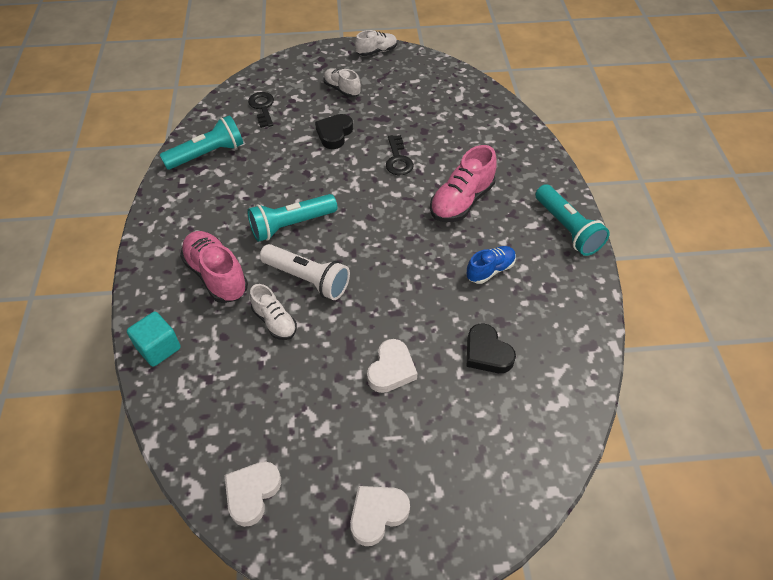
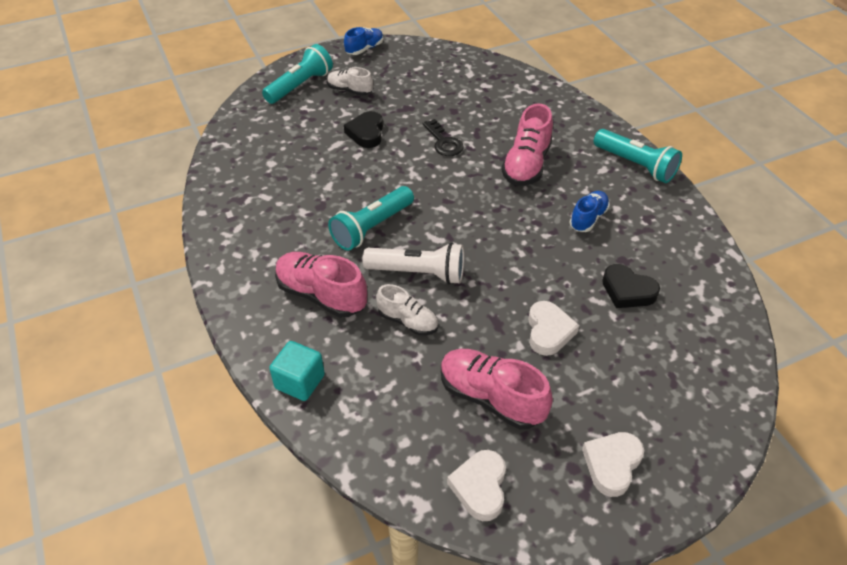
camera: 20 degrees left, 5 degrees down
(207, 154) = (242, 182): turquoise flashlight -> turquoise flashlight (300, 86)
(262, 107) = (276, 125): black key -> none
(306, 415) = (491, 398): none -> pink shoe
(376, 51) = (364, 49): white shoe -> blue shoe

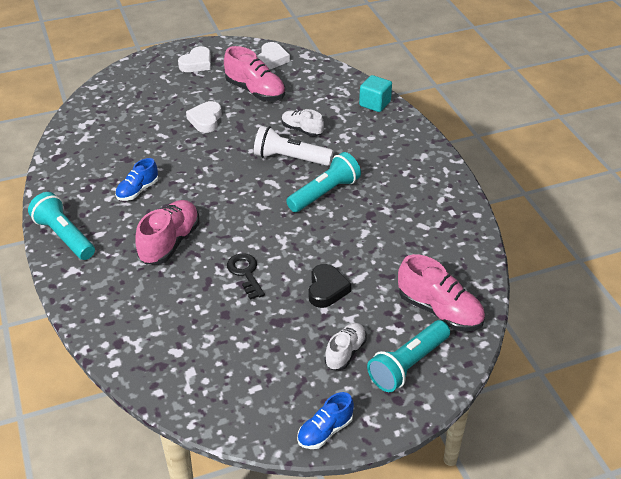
camera: 175 degrees left, 5 degrees down
(321, 295) = (364, 148): pink shoe -> pink shoe (440, 311)
(349, 91) = (345, 352): white shoe -> white shoe turned 90 degrees counterclockwise
(627, 291) = (137, 139): black heart -> none

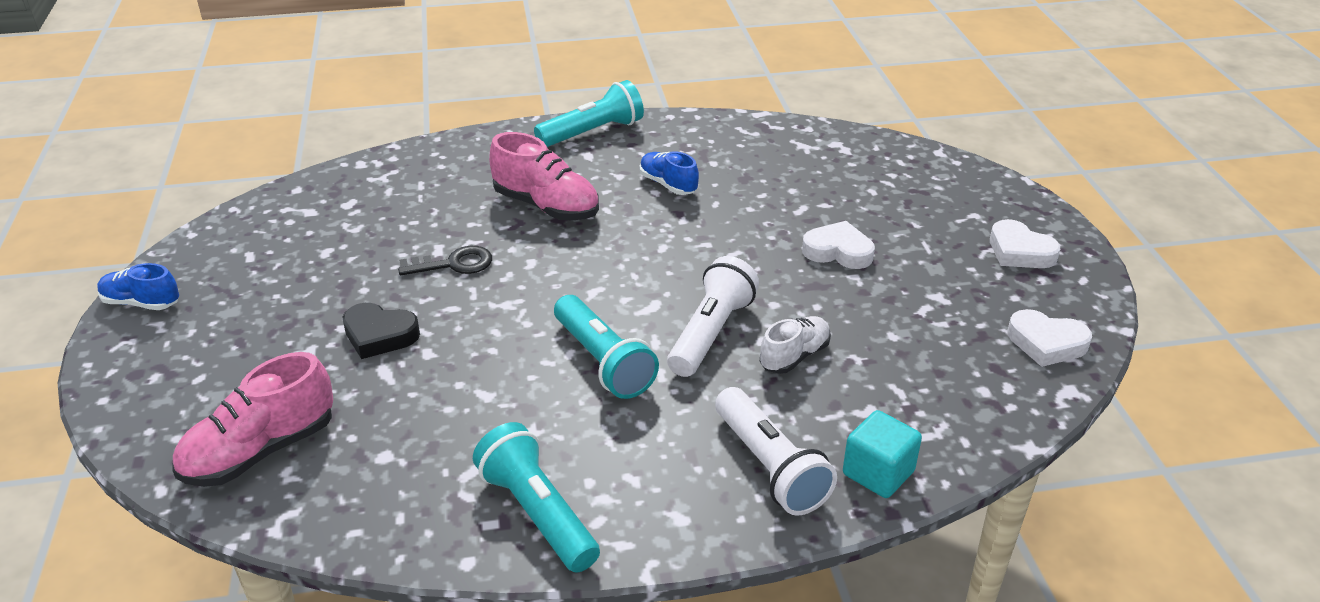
camera: 100 degrees right, 5 degrees down
(255, 91) = (927, 312): pink shoe -> none
(325, 431) = (141, 303): blue shoe -> blue shoe turned 45 degrees counterclockwise
(345, 352) = (250, 337): white shoe -> none
(382, 133) = (769, 467): none -> white flashlight
(408, 364) = (184, 394): turquoise flashlight -> turquoise flashlight (538, 513)

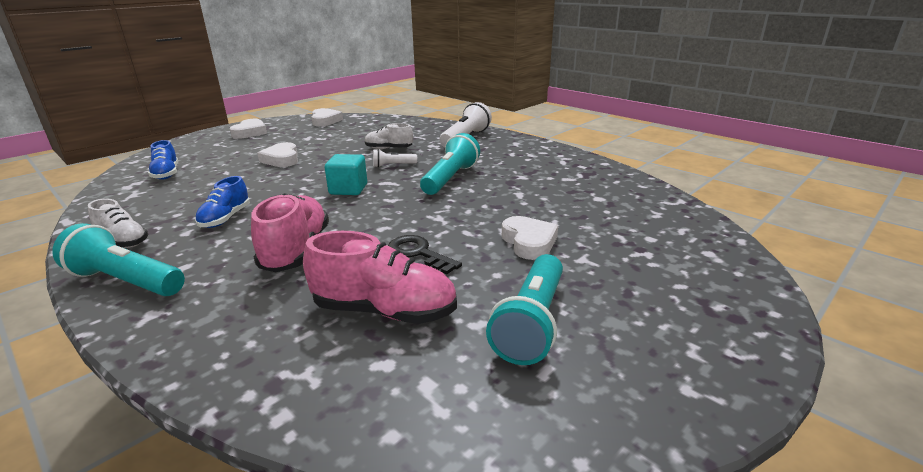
camera: 125 degrees left, 10 degrees down
(141, 303) = (702, 390): blue shoe -> blue shoe (166, 174)
(260, 451) = (665, 228): pink shoe -> pink shoe (385, 311)
(379, 335) = (529, 242): black heart -> white heart
(538, 513) = (560, 161): turquoise flashlight -> turquoise flashlight (531, 322)
(676, 135) = (123, 241): none -> white shoe
(711, 333) = (393, 165): white flashlight -> white flashlight, size x0.53
(878, 473) = (441, 127): turquoise cube -> turquoise cube (348, 189)

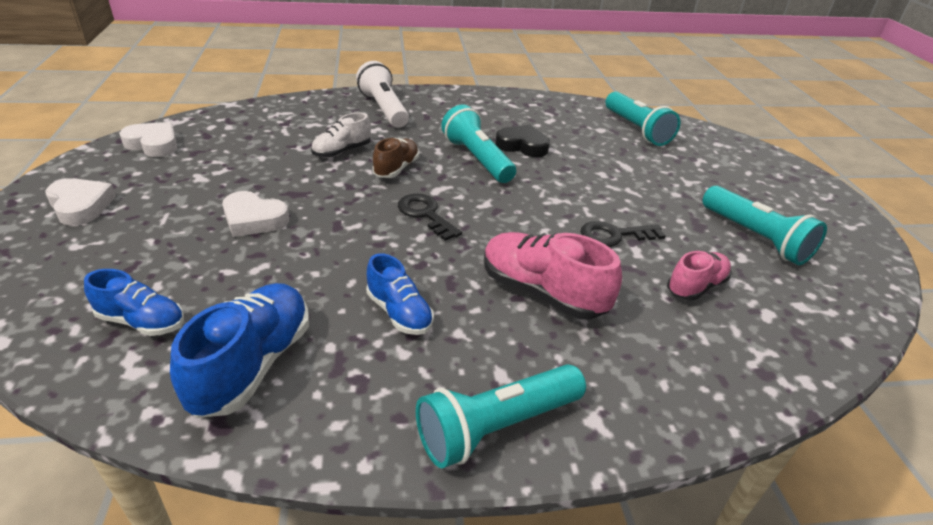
camera: 55 degrees left, 10 degrees up
(123, 241) = (365, 410): white shoe -> none
(148, 204) = (253, 364): none -> blue shoe
(348, 189) = (425, 214): turquoise cube -> black key
(385, 311) = (696, 286): pink shoe -> pink shoe, size x0.62
(393, 165) = (396, 169): white flashlight -> brown shoe
(502, 183) = (522, 146): none -> black heart
(529, 242) = (644, 186): white heart -> none
(636, 210) = (636, 129): none -> turquoise flashlight

